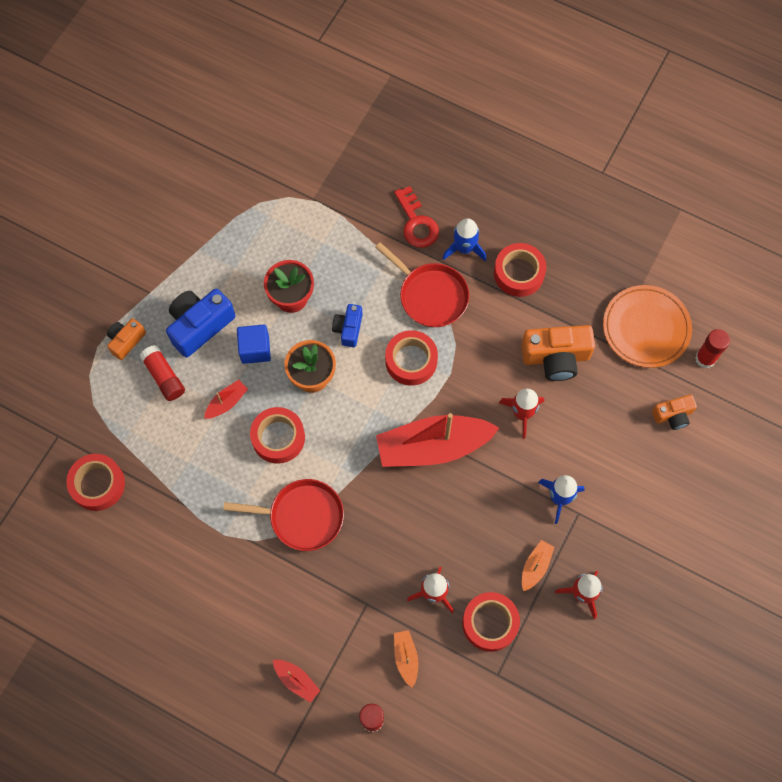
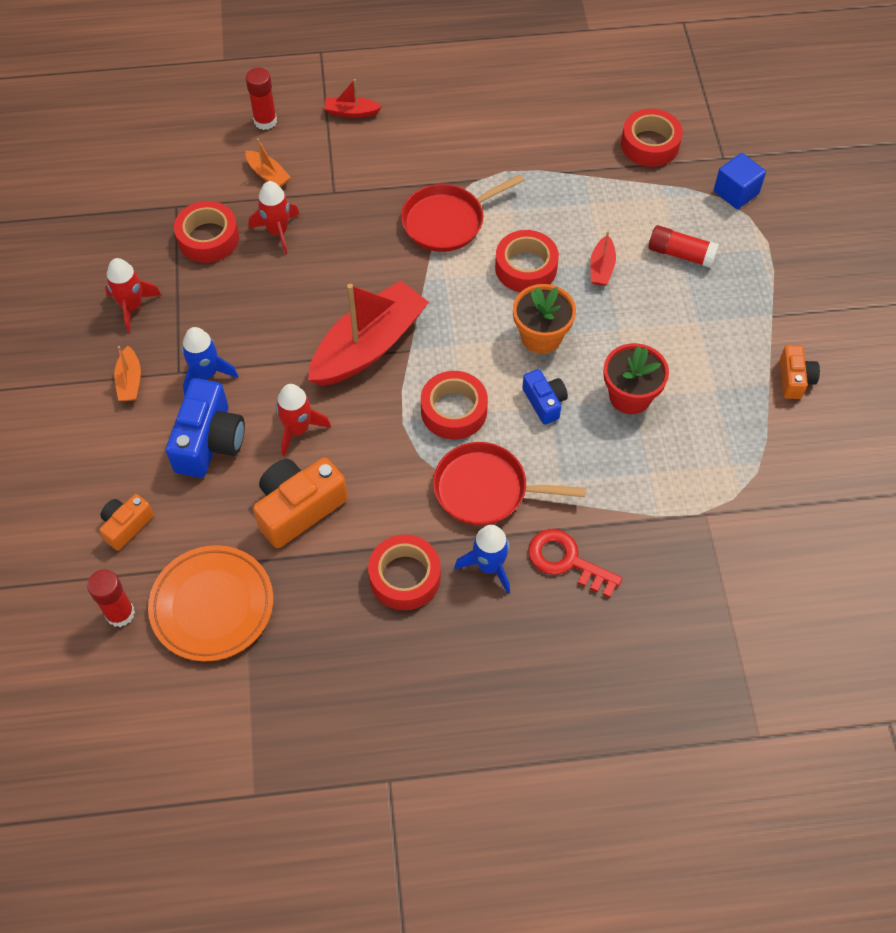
camera: 145 degrees right, 10 degrees down
(126, 341) = (747, 262): orange camera -> orange camera (794, 379)
(199, 326) = (693, 315): blue camera -> blue camera (209, 441)
(255, 349) = (619, 327): blue cube -> blue cube (736, 192)
(535, 566) = (193, 304): orange boat -> orange boat (130, 381)

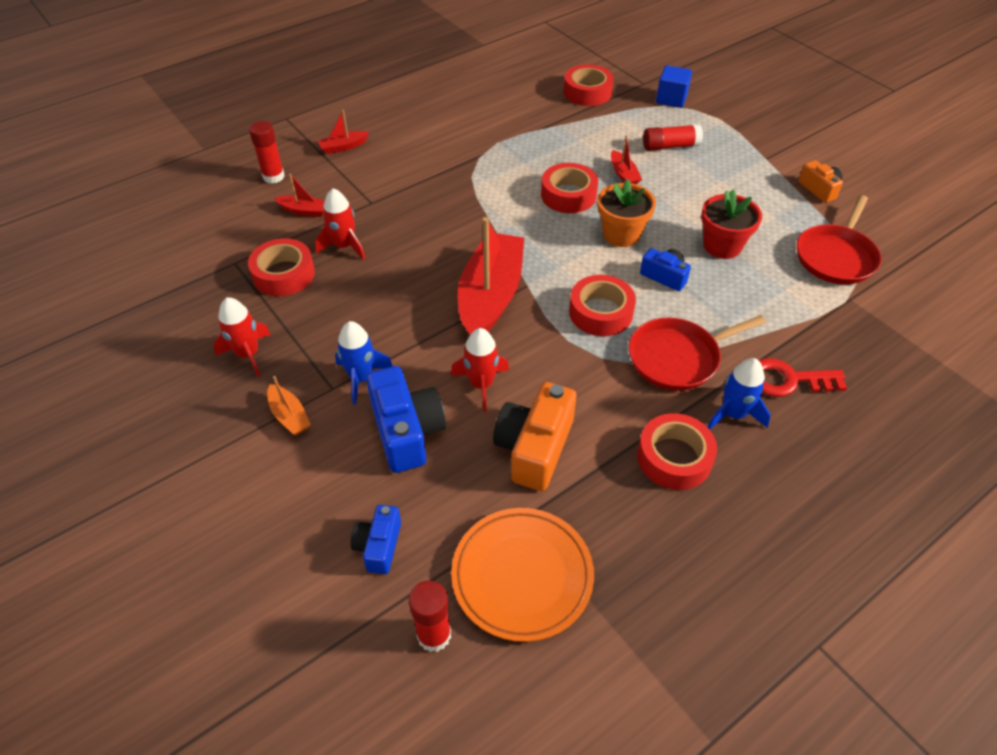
camera: 30 degrees left, 10 degrees down
(126, 526) = (379, 546): orange camera -> blue camera
(268, 174) = (304, 211): orange boat -> red boat
(447, 221) = (481, 188): red pan -> red pan (836, 257)

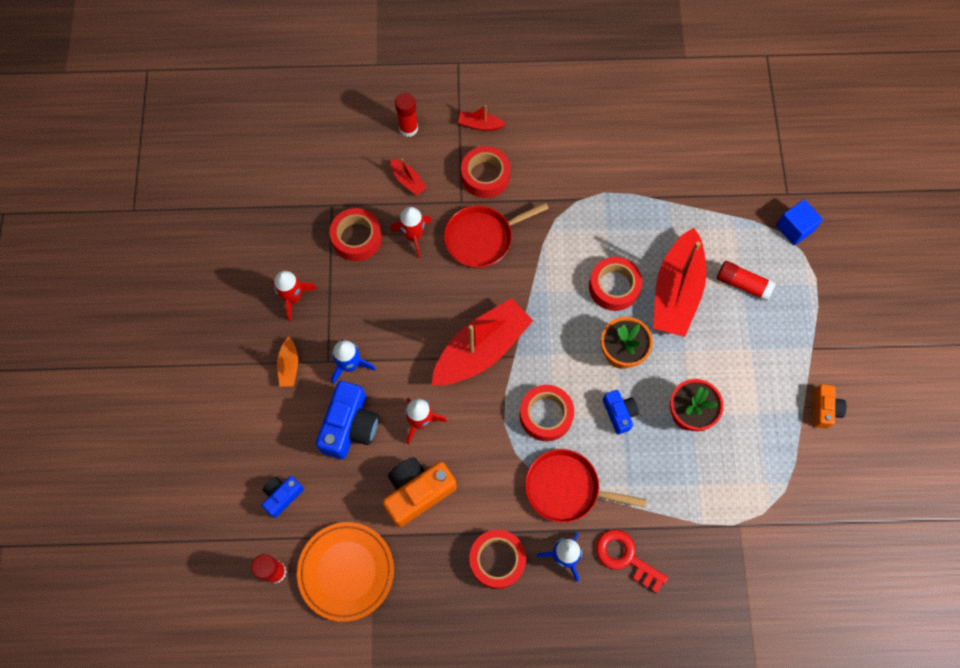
camera: 35 degrees right, 20 degrees up
(587, 92) = (727, 176): red tape -> red tape (485, 176)
(623, 174) = (676, 292): red boat -> red boat, size x2.30
(836, 257) = (768, 482): red pan -> red pan (482, 238)

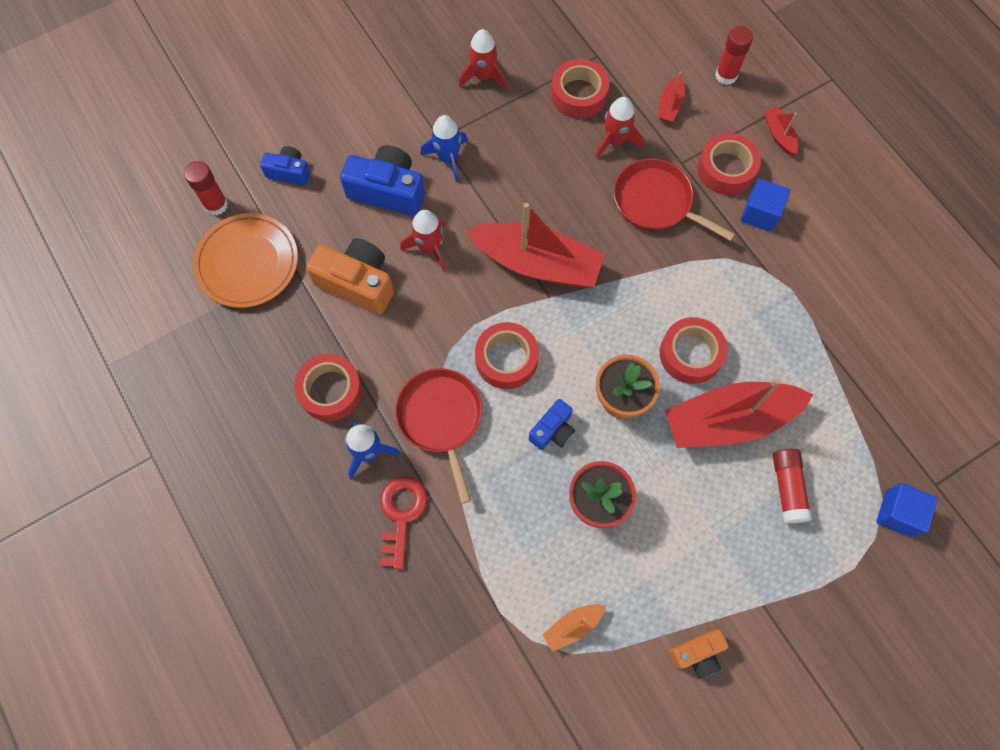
camera: 60 degrees right, 0 degrees up
(289, 366) = (415, 110): orange boat -> orange boat (573, 626)
(350, 426) = (388, 191): blue camera -> blue camera turned 150 degrees counterclockwise
(534, 176) = (760, 213): none -> blue cube

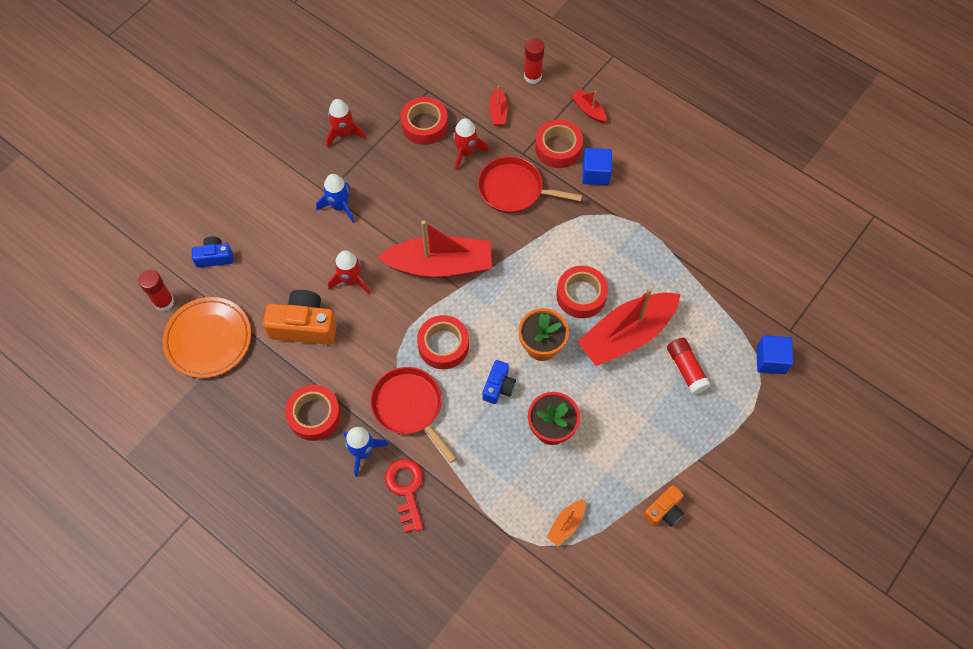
camera: 20 degrees left, 5 degrees down
(388, 191) = (301, 247): blue camera -> none

